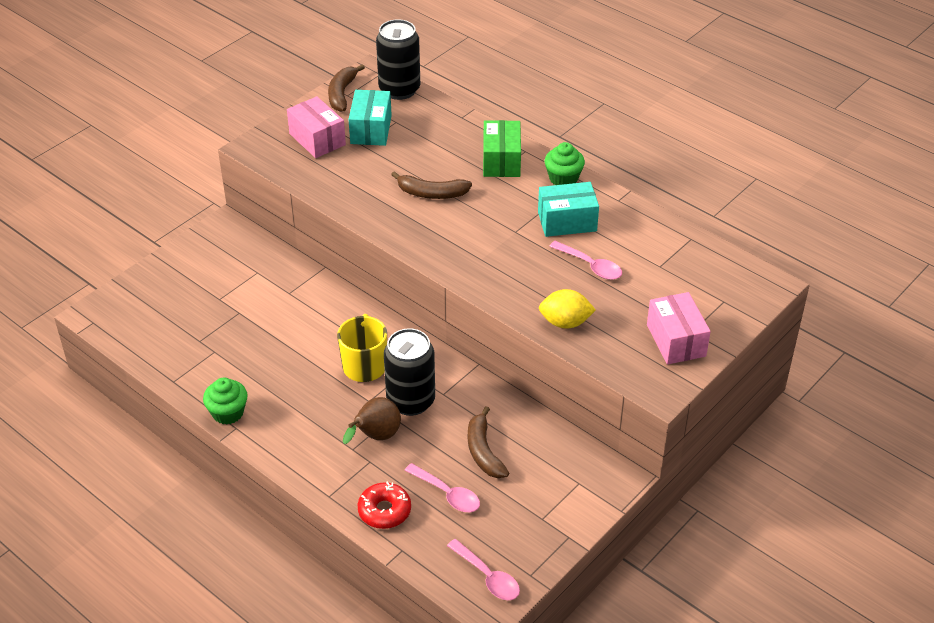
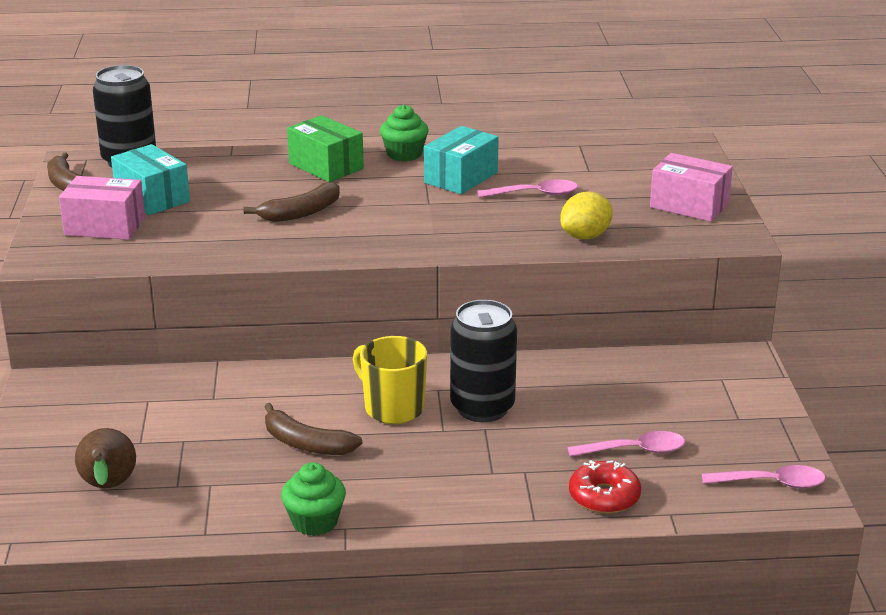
camera: 45 degrees left, 15 degrees down
(375, 437) = (497, 451): brown pear -> brown pear (108, 487)
(483, 451) = (610, 404): brown banana -> brown banana (306, 443)

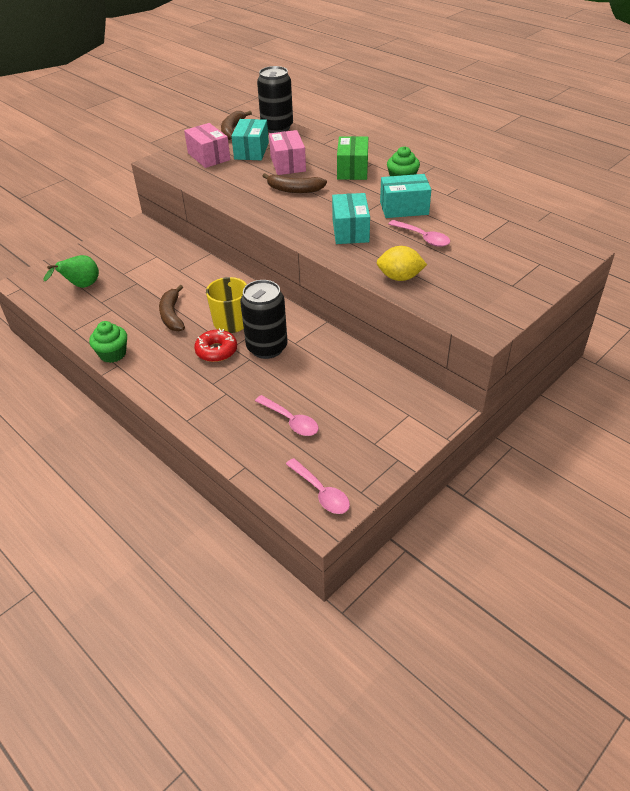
camera: 50 degrees right, 15 degrees up
(108, 487) = (81, 286): brown pear -> green pear
(451, 221) = (350, 231): none -> turquoise box
(604, 497) = (233, 433): red donut -> red donut (216, 351)
(689, 205) = (498, 292): pink box -> pink box (288, 164)

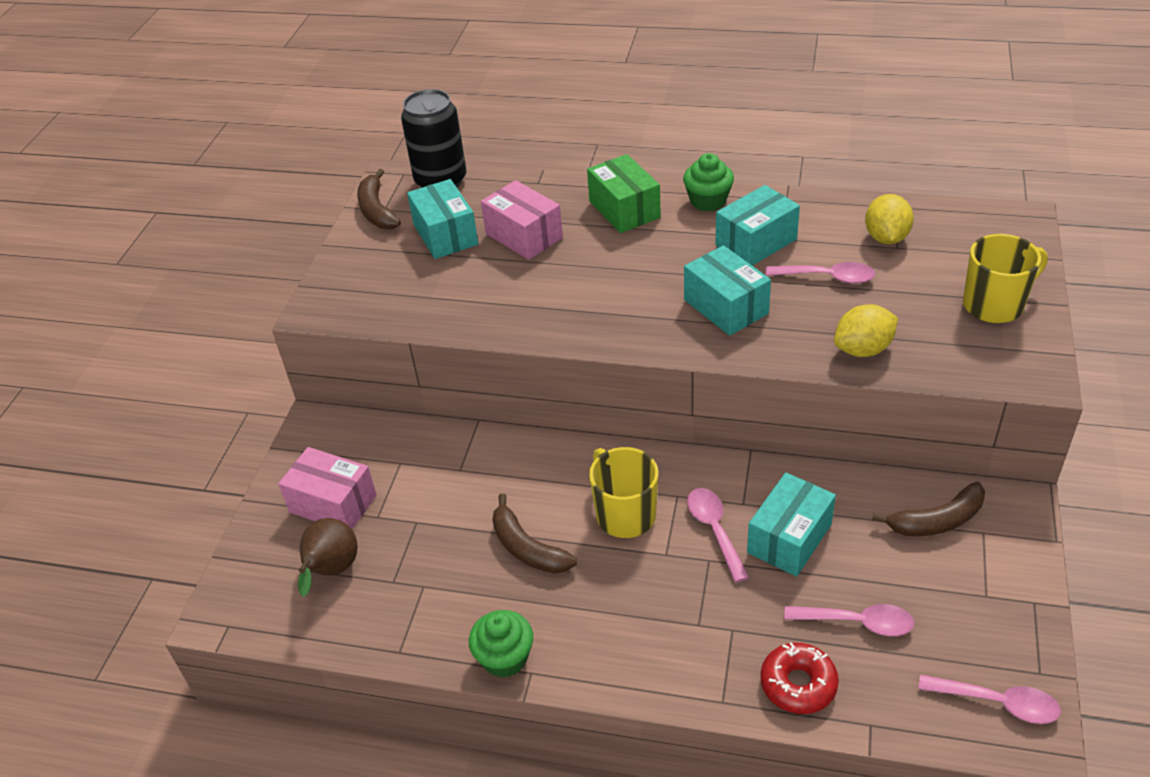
camera: 30 degrees left, 0 degrees up
(81, 286) = (331, 571): green pear -> brown pear
(209, 156) = (390, 269): pink box -> pink box (333, 503)
(216, 351) = (651, 571): red donut -> red donut (798, 684)
(267, 348) = (714, 530): black can -> pink spoon
(294, 190) = (579, 274): brown banana -> brown banana (937, 521)
(300, 368) = (789, 538): none -> turquoise box
(482, 232) = (886, 237): none -> yellow lemon
(505, 287) = (995, 305): none -> yellow mug

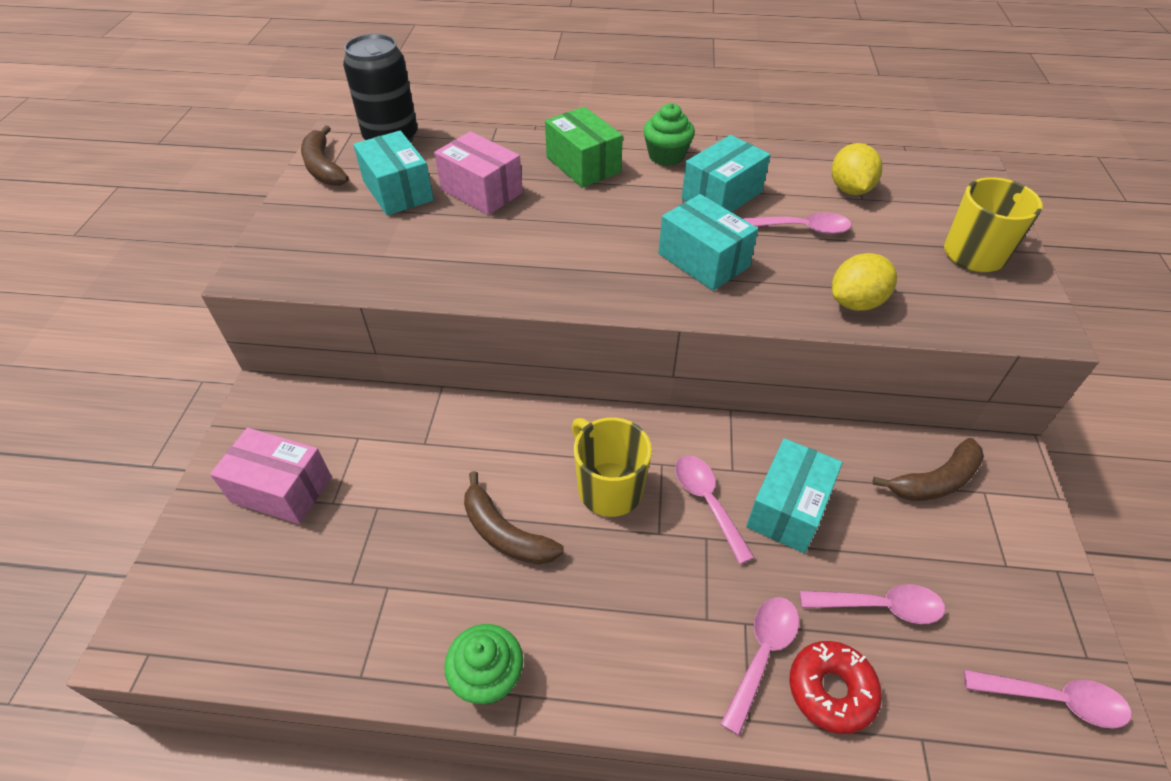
camera: 10 degrees left, 5 degrees up
(331, 571) = (278, 574): brown pear -> none
(742, 654) = (762, 654): none -> pink spoon

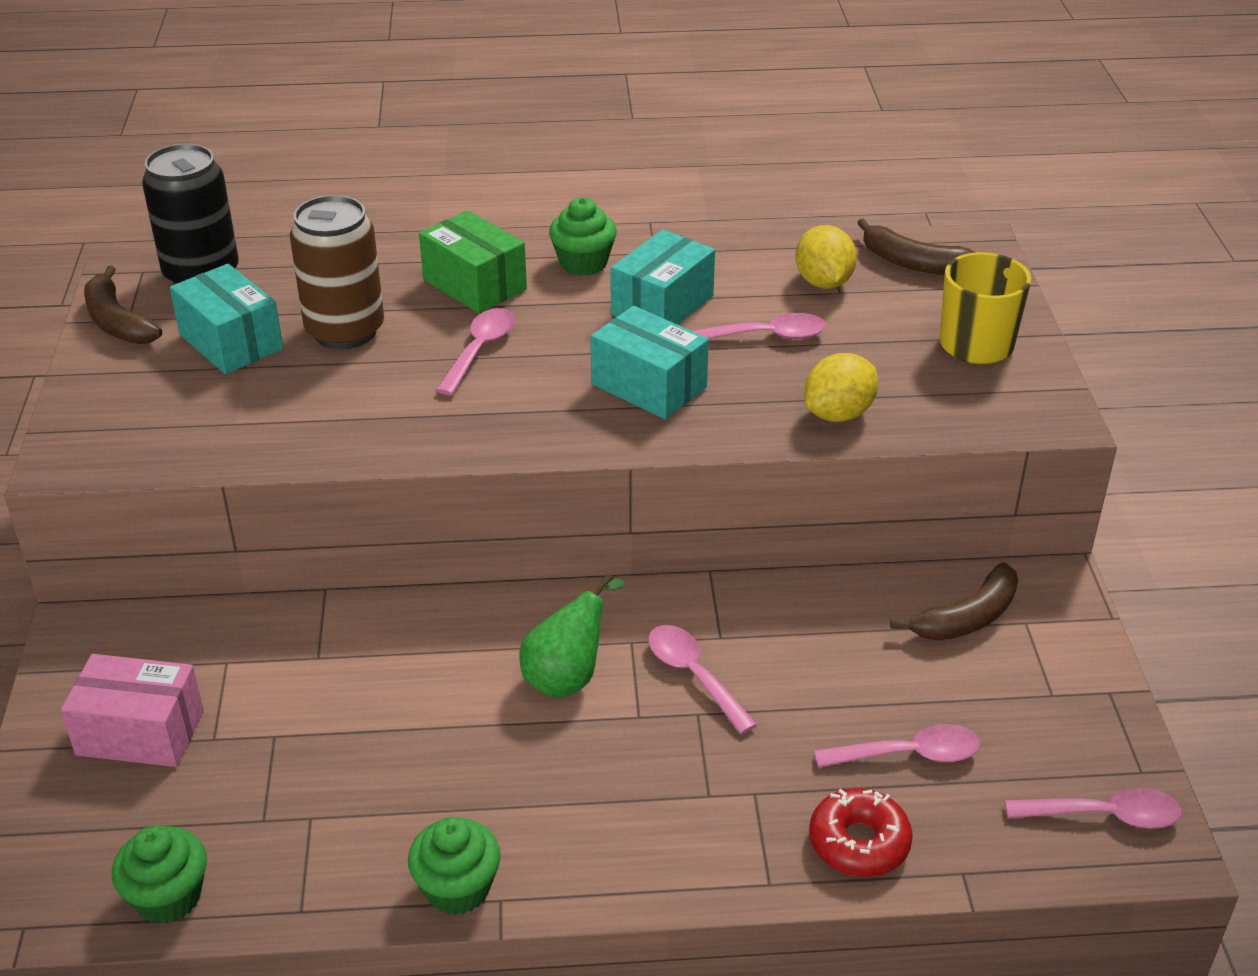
camera: 10 degrees left, 10 degrees down
(263, 644) = (168, 897): none -> green cupcake
(481, 191) = (345, 331): pink box -> brown can
(505, 533) = (446, 741): brown banana -> brown banana (913, 263)
(608, 488) = (568, 676): yellow mug -> green pear
(762, 654) = (777, 820): pink spoon -> pink spoon (479, 350)
(788, 508) = (793, 669): turquoise box -> none

